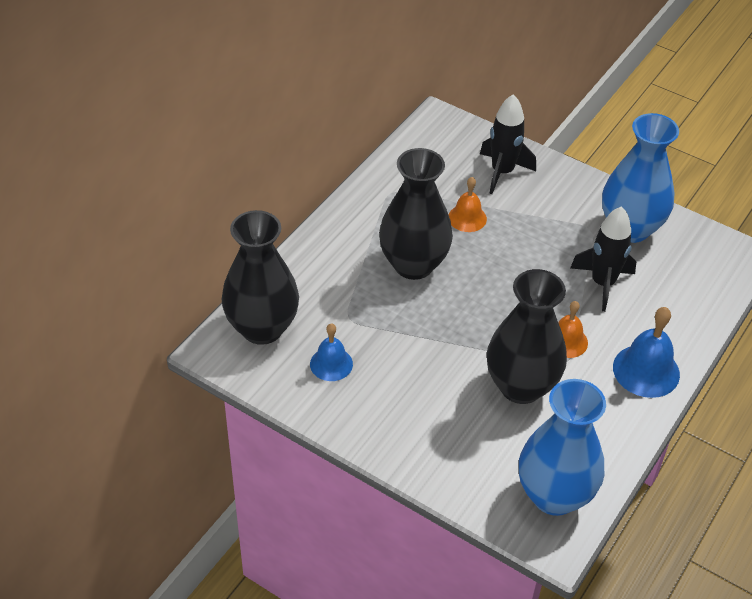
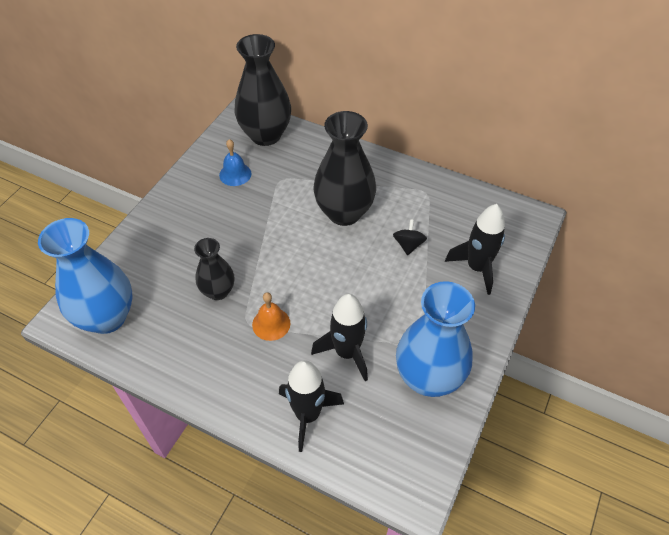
camera: 85 degrees right, 5 degrees up
(467, 218) = (408, 245): orange bell -> black spinning top
(521, 386) = (218, 291): black vase -> black vase, size x0.57
(646, 370) = (241, 389): blue bell -> none
(672, 320) = (308, 415): none -> black rocket

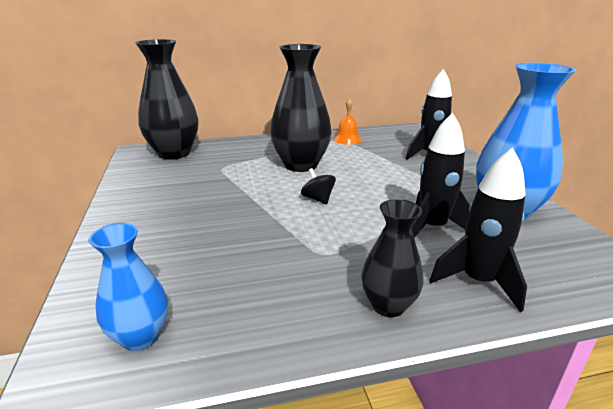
camera: 40 degrees left, 25 degrees down
(107, 317) = (140, 337): blue vase -> blue vase, size x0.57
(218, 291) = (259, 248): black vase -> black vase (388, 305)
(235, 174) = (173, 178): blue bell -> none
(271, 324) = (344, 243): orange bell -> orange bell (347, 139)
(408, 245) = (371, 162): black spinning top -> black spinning top (318, 199)

